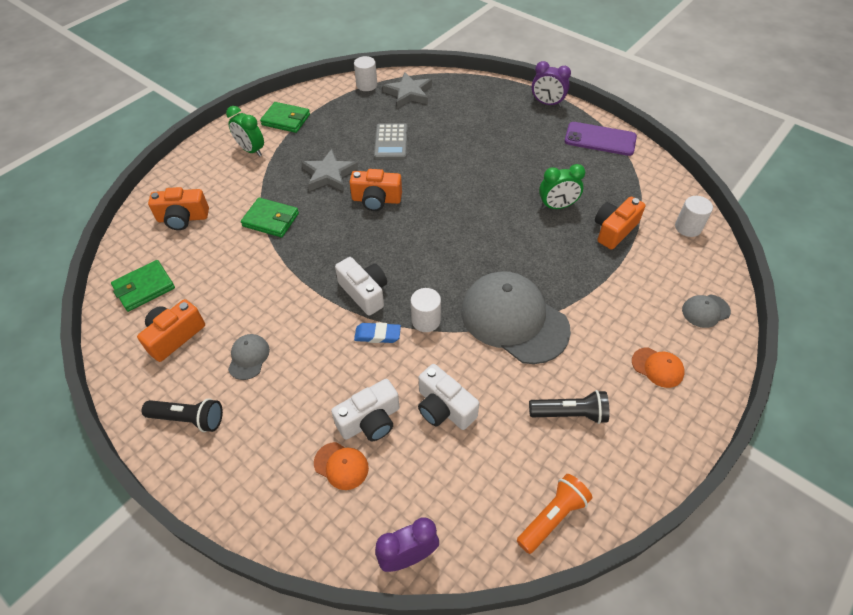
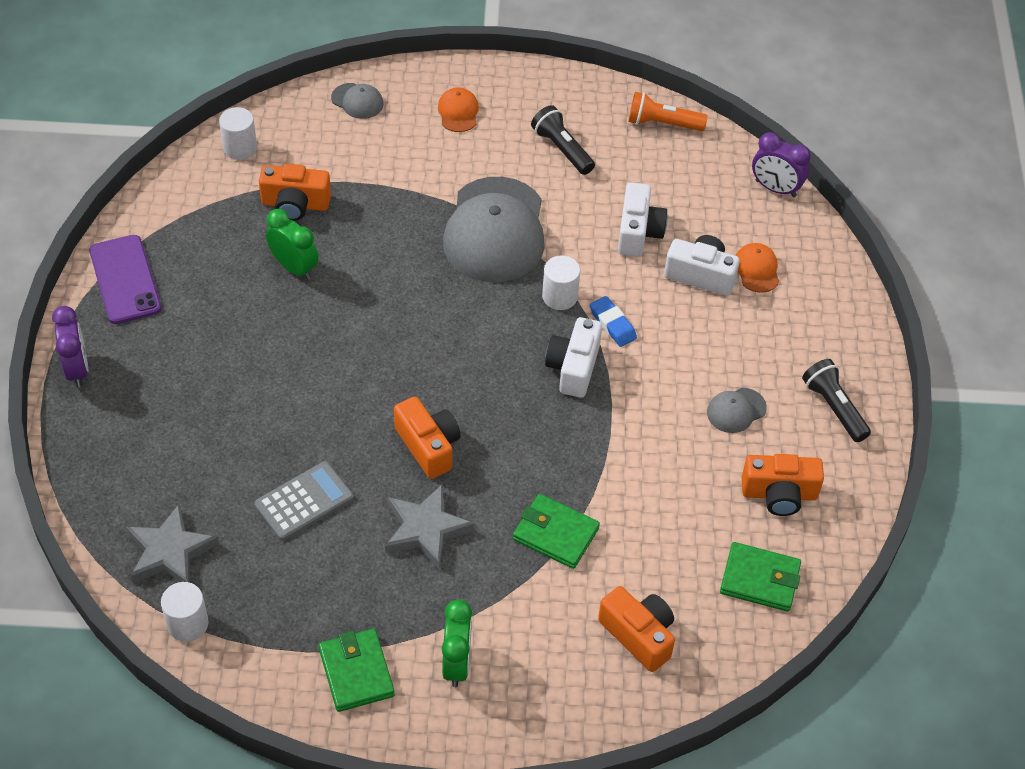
camera: 130 degrees left, 0 degrees up
(271, 220) = (555, 534): green wallet -> green wallet turned 45 degrees counterclockwise

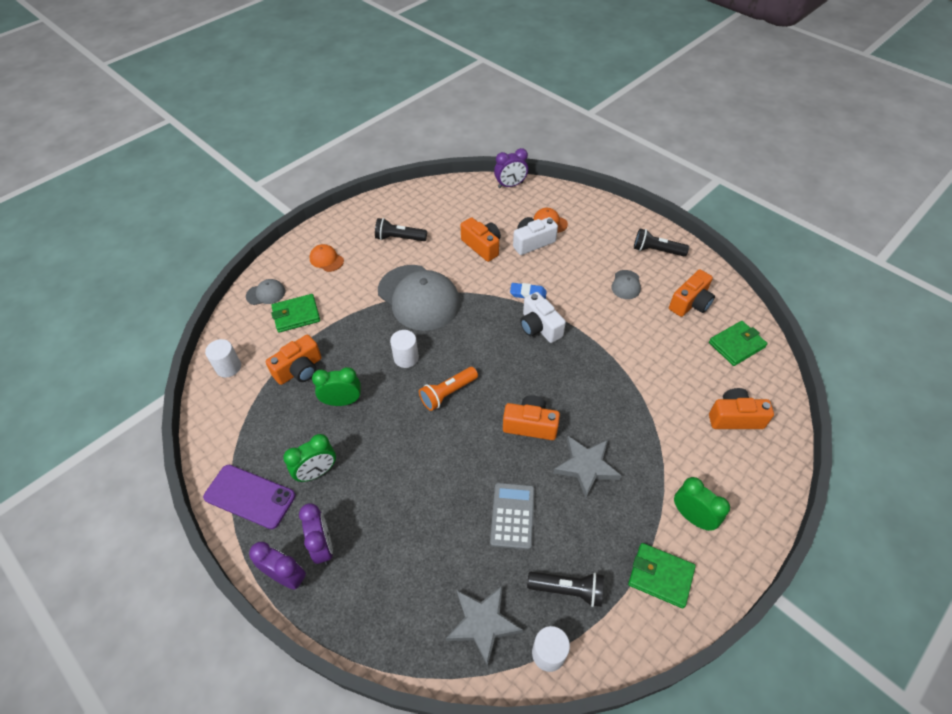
camera: 45 degrees left, 0 degrees up
(130, 373) = (323, 546): none -> purple clock
(198, 310) = (317, 472): none -> green clock
(267, 600) = (568, 590): none -> black flashlight
(555, 534) = (640, 408): green wallet -> green wallet (296, 315)
(560, 296) = (489, 301): white cylinder -> white cylinder (406, 358)
(638, 232) = (482, 246): white camera -> orange camera
(662, 123) = (428, 194): orange flashlight -> orange flashlight (447, 393)

